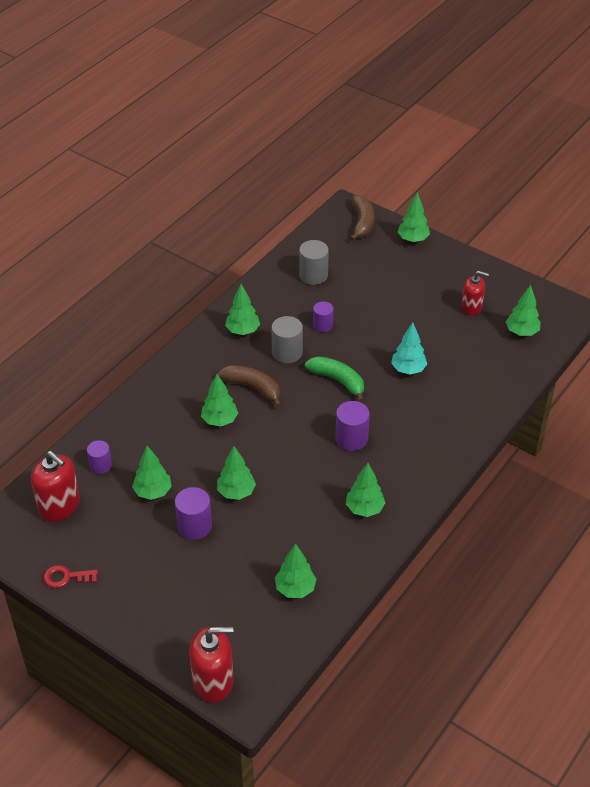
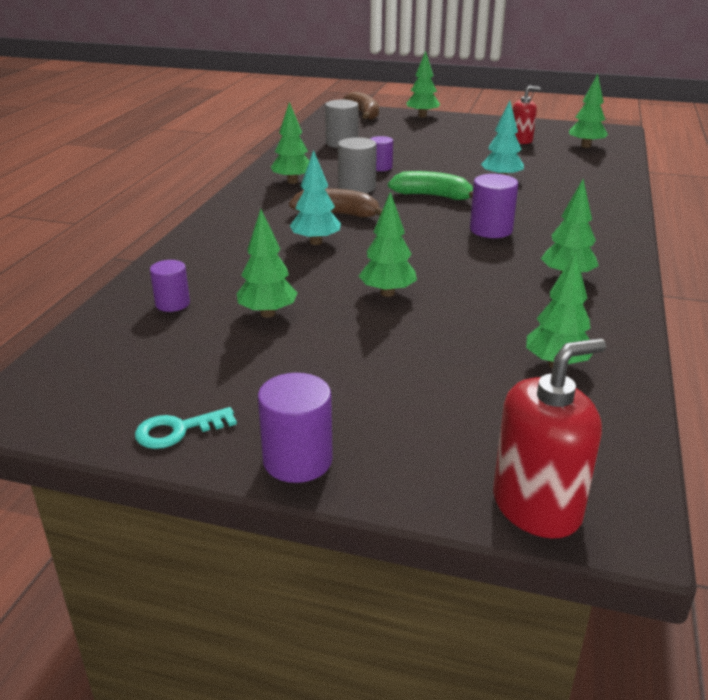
camera: 20 degrees left, 15 degrees down
(59, 506) = (126, 353): red soap dispenser -> none
(66, 577) = (178, 430): red key -> turquoise key
(194, 526) = (354, 333): purple cylinder -> purple cylinder (297, 460)
(219, 420) = (316, 242): green tree -> turquoise tree

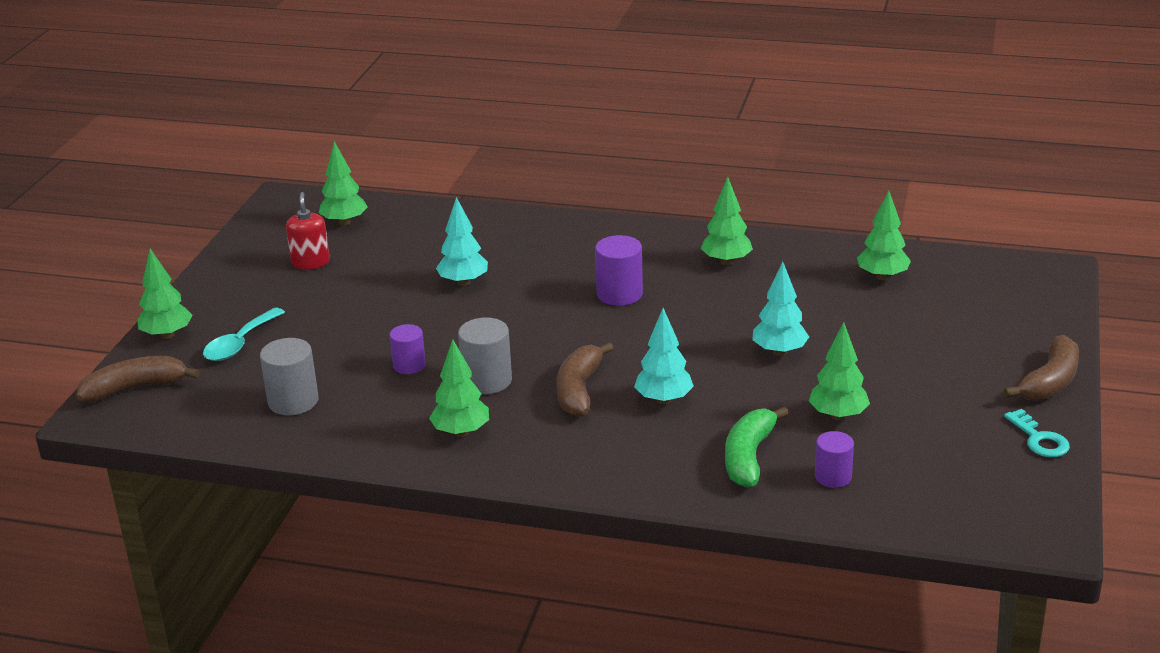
camera: 90 degrees left, 0 degrees up
(297, 460) = (1050, 382): purple cylinder -> brown banana
(387, 293) = (779, 352): green tree -> turquoise tree
(411, 130) = (240, 344): none -> turquoise spoon
(433, 196) = (519, 327): green banana -> green banana (748, 457)
(536, 506) = (1053, 294): red soap dispenser -> none

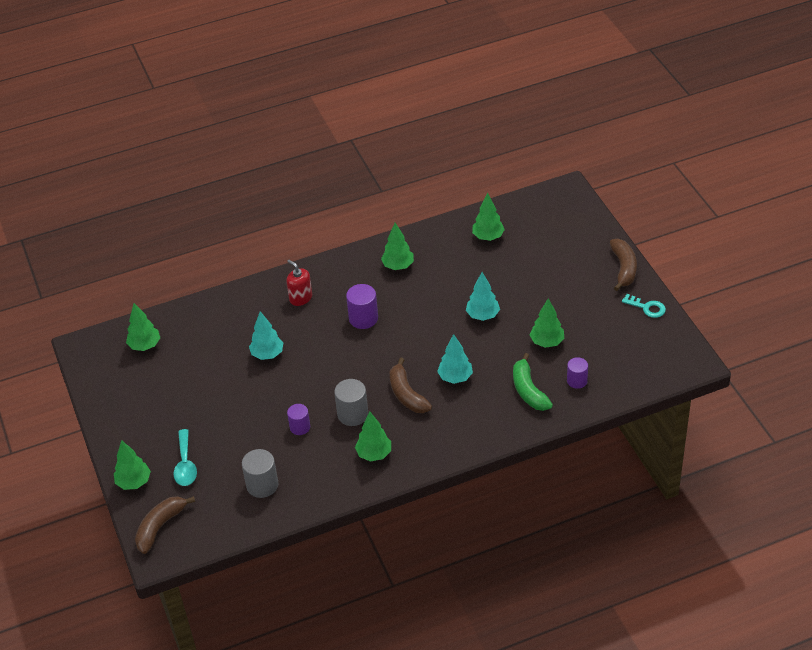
camera: 35 degrees left, 15 degrees up
(310, 262) = (159, 386): red soap dispenser -> red soap dispenser (300, 298)

